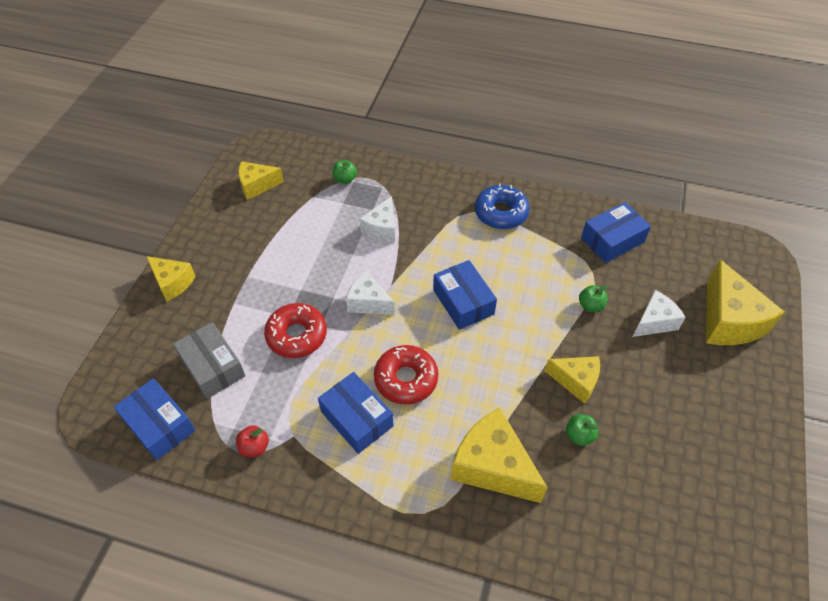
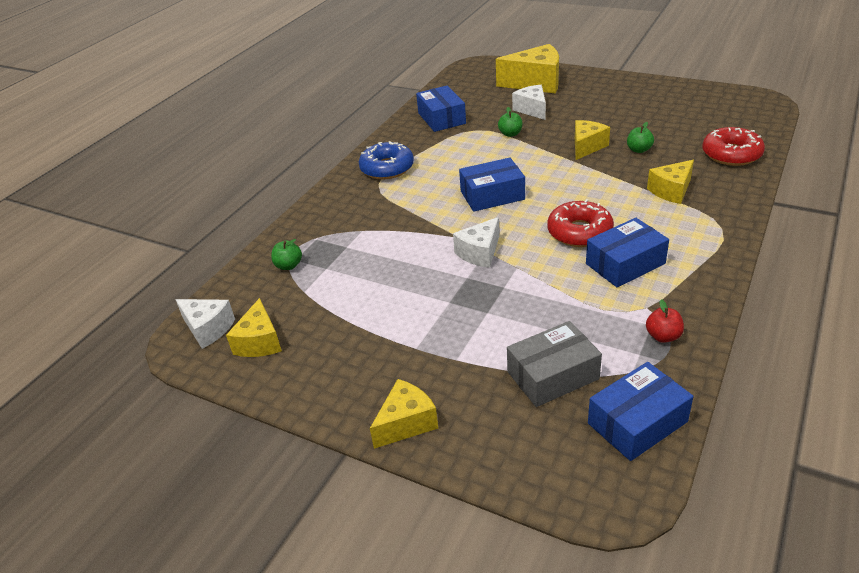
camera: 75 degrees left, 15 degrees down
(297, 335) = (515, 305): red donut -> red donut (731, 154)
(382, 229) = (378, 241): white cheese -> white cheese (208, 329)
(492, 466) = (671, 191): yellow cheese -> yellow cheese, size x0.61

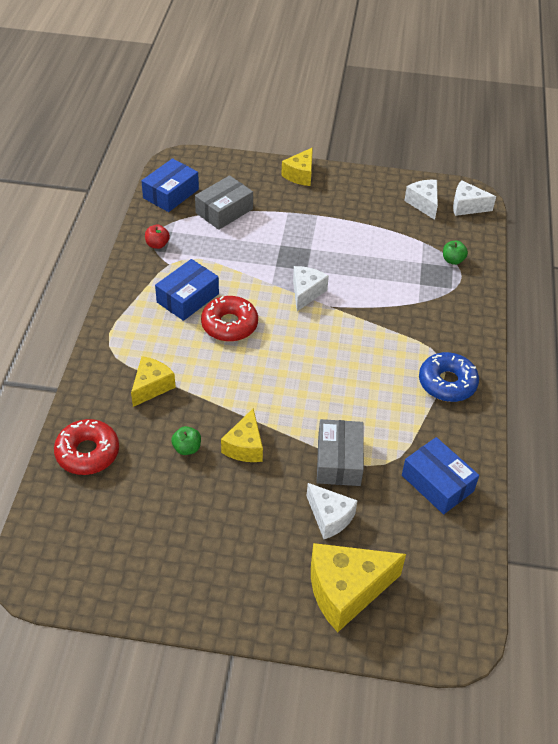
camera: 155 degrees right, 10 degrees up
(259, 342) = (423, 204): yellow cheese -> white cheese
(492, 195) = (321, 358): blue box -> none
(510, 134) = (339, 460): green apple -> grey box

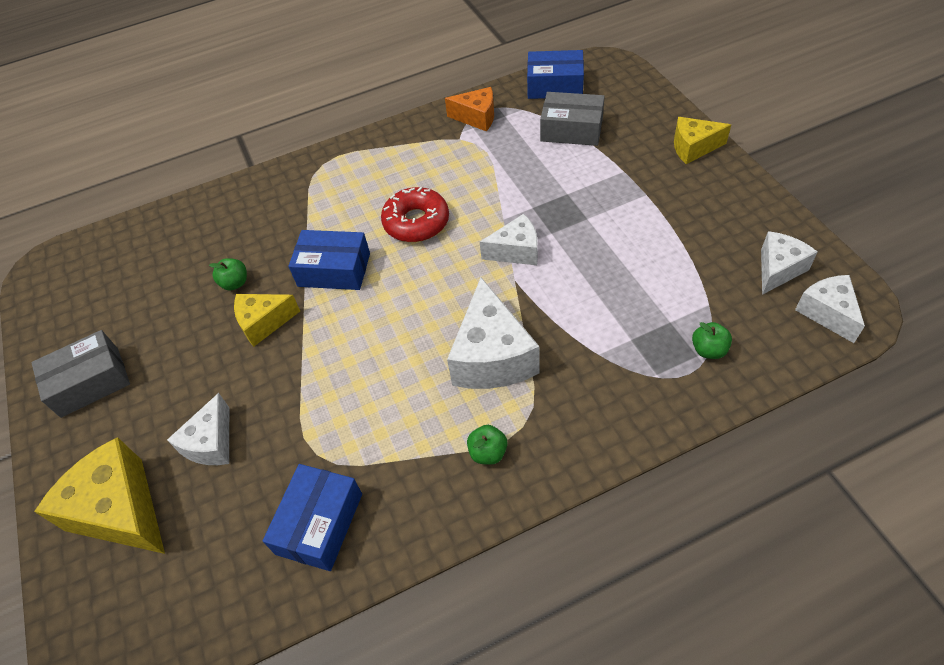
camera: 65 degrees right, 5 degrees up
(87, 453) = (190, 224): red donut -> none
(151, 387) = (293, 217): yellow cheese -> none
(157, 244) = (477, 117): red apple -> orange cheese
(188, 298) = (426, 175): blue box -> blue box (334, 270)
(339, 460) = (294, 409): grey box -> grey box (90, 382)
(380, 346) = (492, 356): none -> white cheese
(447, 383) = (488, 452): blue donut -> green apple

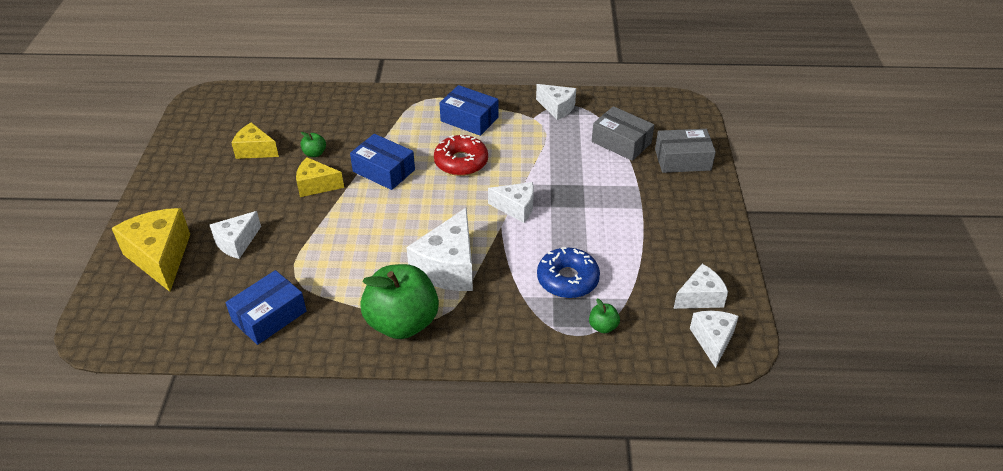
camera: 20 degrees right, 10 degrees down
(90, 382) = (189, 177): grey box -> grey box (682, 160)
(477, 117) = (557, 108): orange cheese -> white cheese
(488, 452) = (402, 323): green apple -> green apple, size x2.47
(555, 85) = (633, 106): blue box -> blue box (469, 119)
(631, 311) = (567, 279): none -> blue donut
(693, 148) = (705, 190): yellow cheese -> yellow cheese (255, 150)

